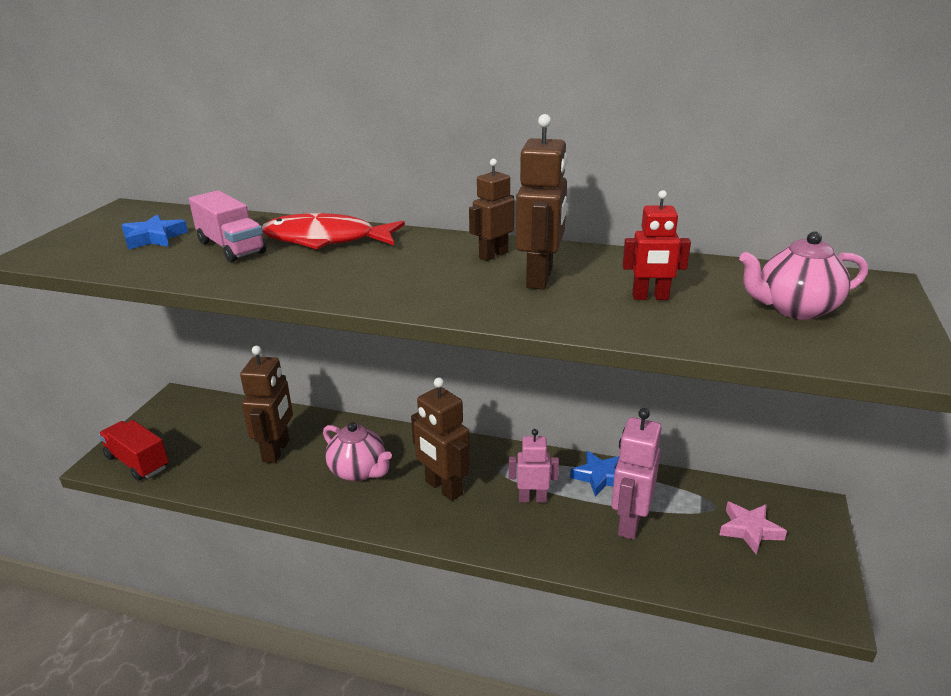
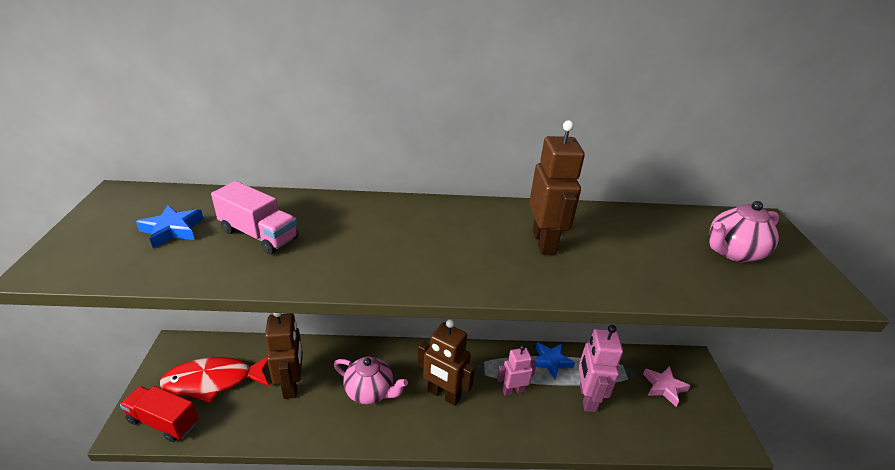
camera: 20 degrees left, 5 degrees up
(326, 240) = (342, 216): red fish -> red fish (214, 381)
(493, 255) = (493, 220): brown robot -> none
(650, 297) = (634, 253): red robot -> none

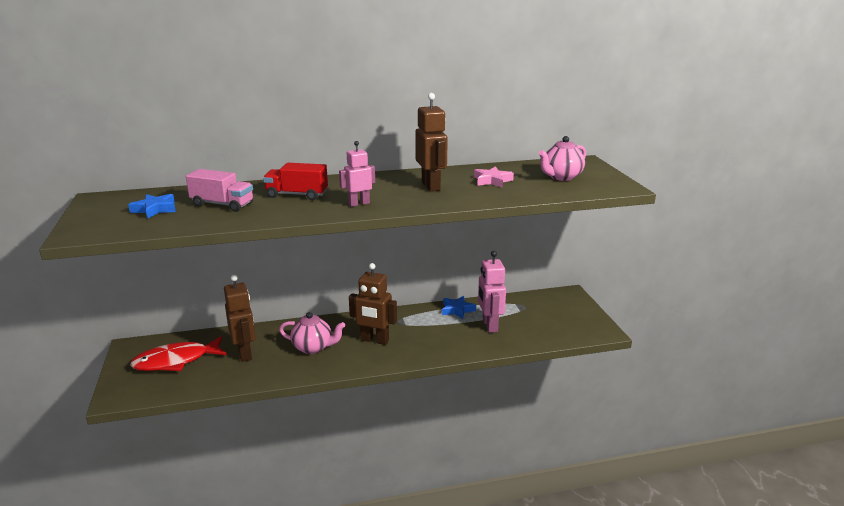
camera: 10 degrees left, 10 degrees down
(164, 422) = (143, 389): red truck -> red truck (297, 195)
(513, 391) = (430, 330): pink robot -> pink robot (359, 203)
(664, 387) = (548, 311): pink star -> pink star (492, 181)

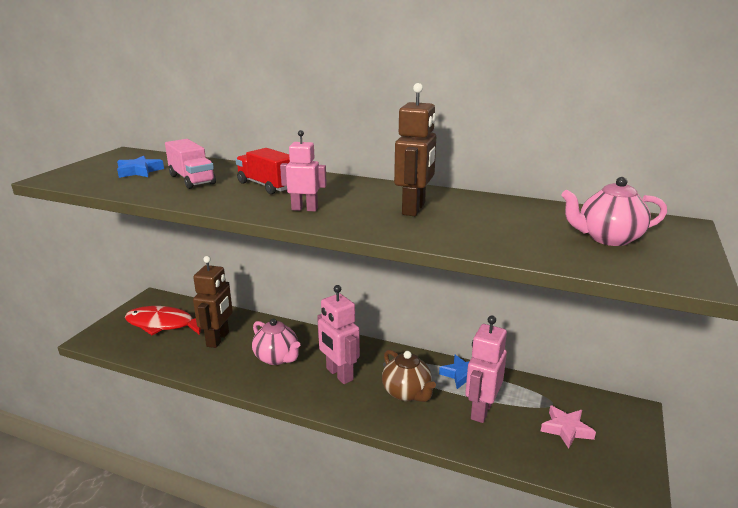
camera: 35 degrees right, 0 degrees up
(374, 340) = (339, 374): brown robot -> pink robot
(434, 333) = (407, 393): none -> brown teapot
(492, 181) = (500, 220): pink star -> pink star (566, 429)

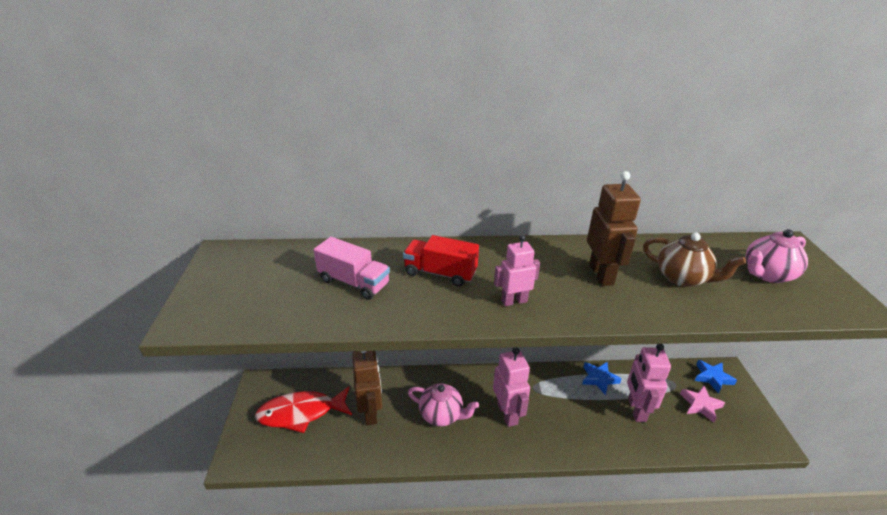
camera: 25 degrees left, 10 degrees up
(139, 171) = (278, 282): blue star -> blue star (712, 378)
(339, 374) = (507, 414): pink robot -> pink robot turned 135 degrees counterclockwise
(407, 393) = (573, 413): brown teapot -> brown teapot (682, 278)

